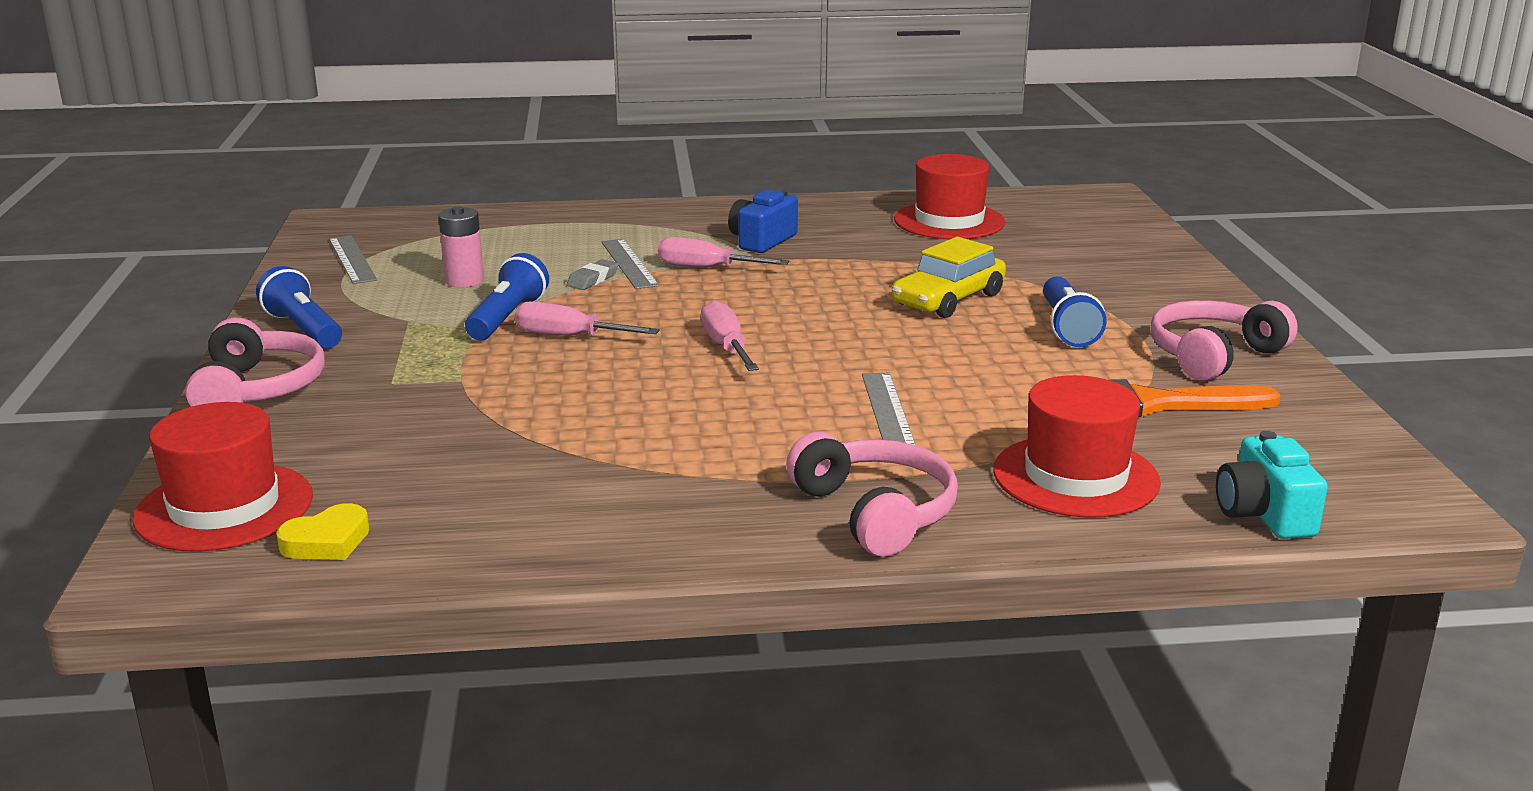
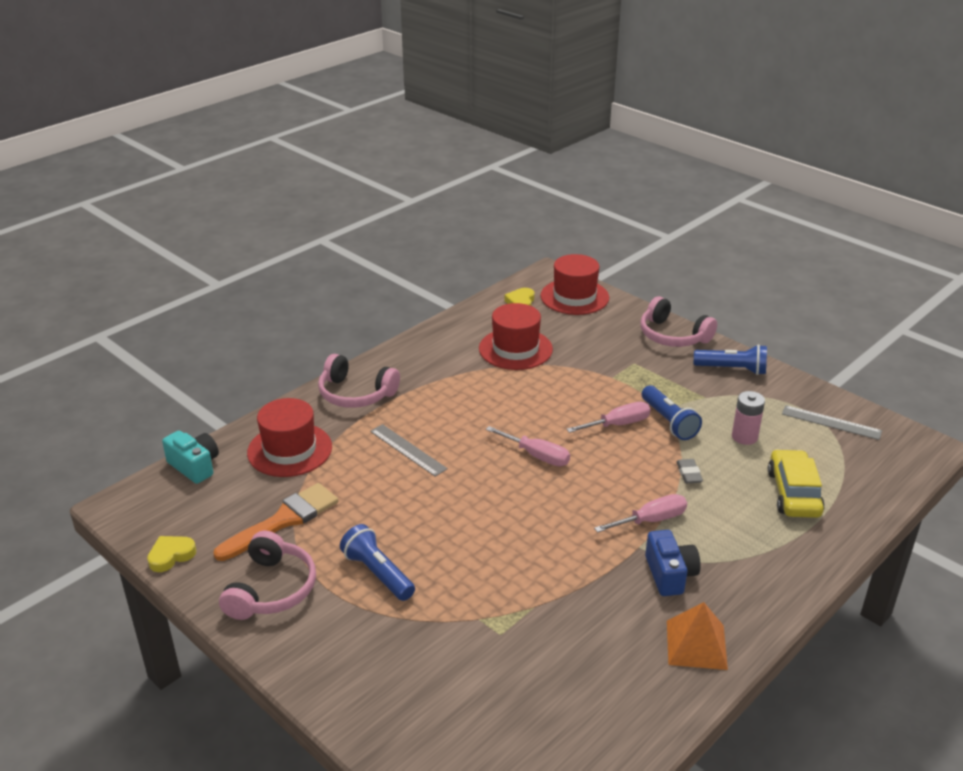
camera: 140 degrees right, 10 degrees up
(629, 263) = (699, 500): grey ruler -> none
(817, 212) = (696, 644): none -> orange pyramid
(948, 299) = (475, 567): yellow car -> yellow car (793, 493)
(949, 221) = (589, 692): red hat -> red hat (515, 349)
(1345, 424) = (171, 555): none -> yellow heart

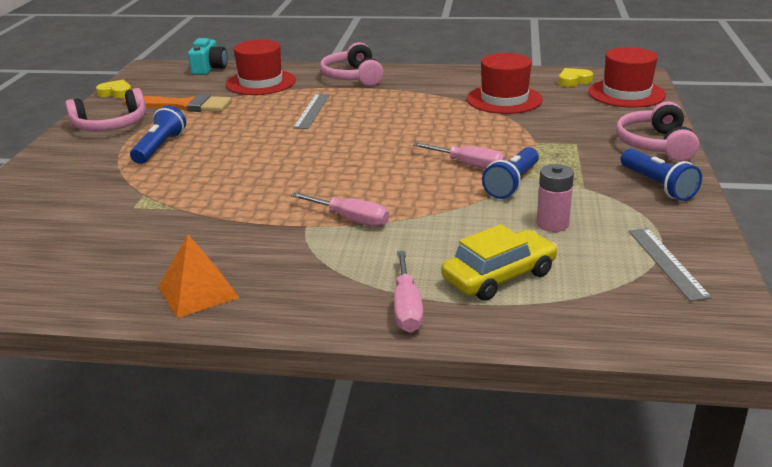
camera: 55 degrees right, 5 degrees down
(537, 456) = (372, 151): pink screwdriver -> pink screwdriver (407, 308)
(670, 574) = (284, 251): blue camera -> none
(689, 474) = (446, 216): grey eraser -> none

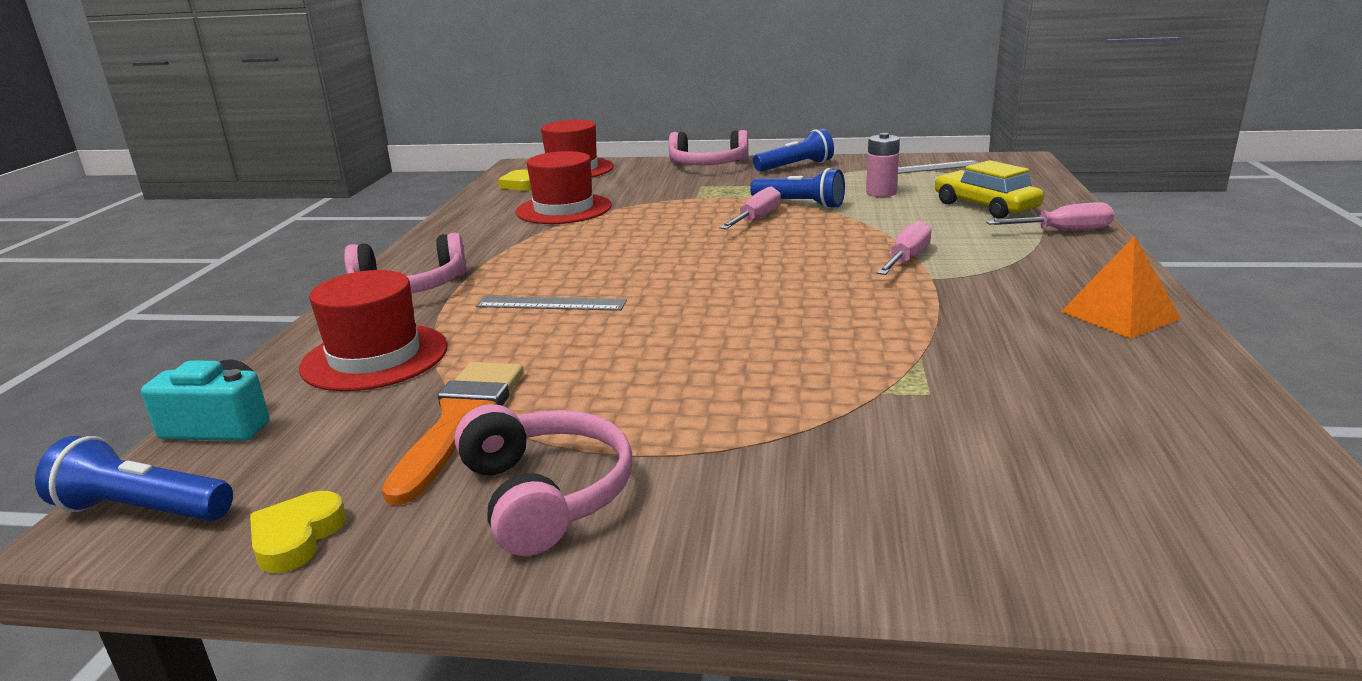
camera: 90 degrees left, 5 degrees down
(159, 147) = (684, 411): blue flashlight -> blue flashlight (142, 510)

